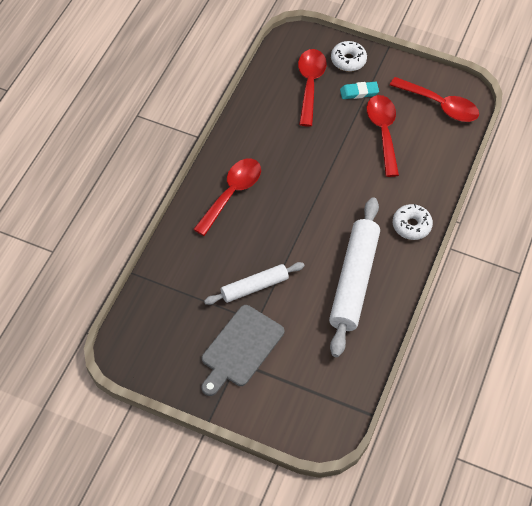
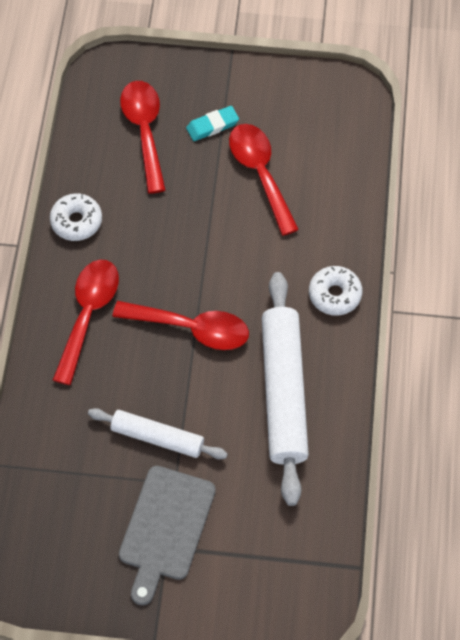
camera: 15 degrees left, 5 degrees up
(254, 287) = (157, 437): white rolling pin -> white rolling pin turned 60 degrees clockwise
(348, 60) = (185, 84): white donut -> white donut (76, 221)
(440, 105) = (322, 116): red spoon -> red spoon (191, 328)

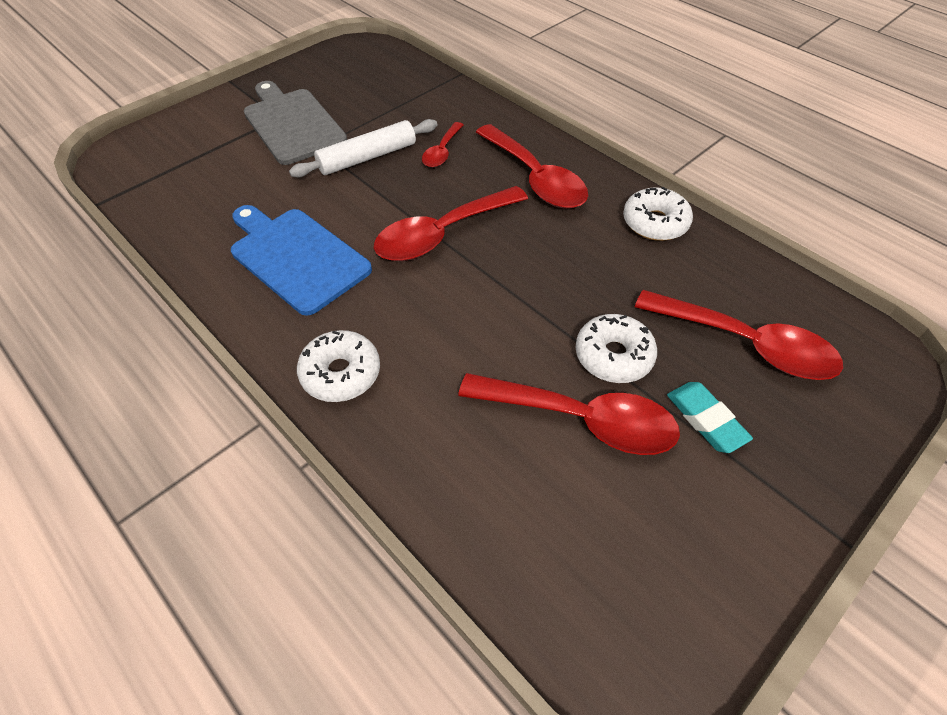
camera: 130 degrees right, 10 degrees down
(108, 394) = (442, 151): none -> red spoon
(207, 183) = (613, 356): none -> white donut
(212, 126) = (706, 419): turquoise eraser -> turquoise eraser turned 45 degrees counterclockwise
(284, 392) = (296, 257): white rolling pin -> blue cutting board

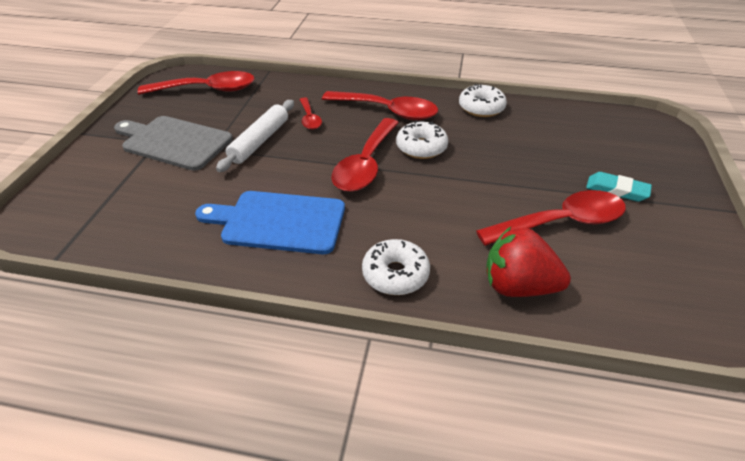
camera: 35 degrees left, 10 degrees down
(445, 462) = (518, 286): none -> red strawberry
(613, 356) = (539, 183): white donut -> white donut (421, 147)
(745, 344) = (592, 146): red spoon -> red spoon (207, 90)

